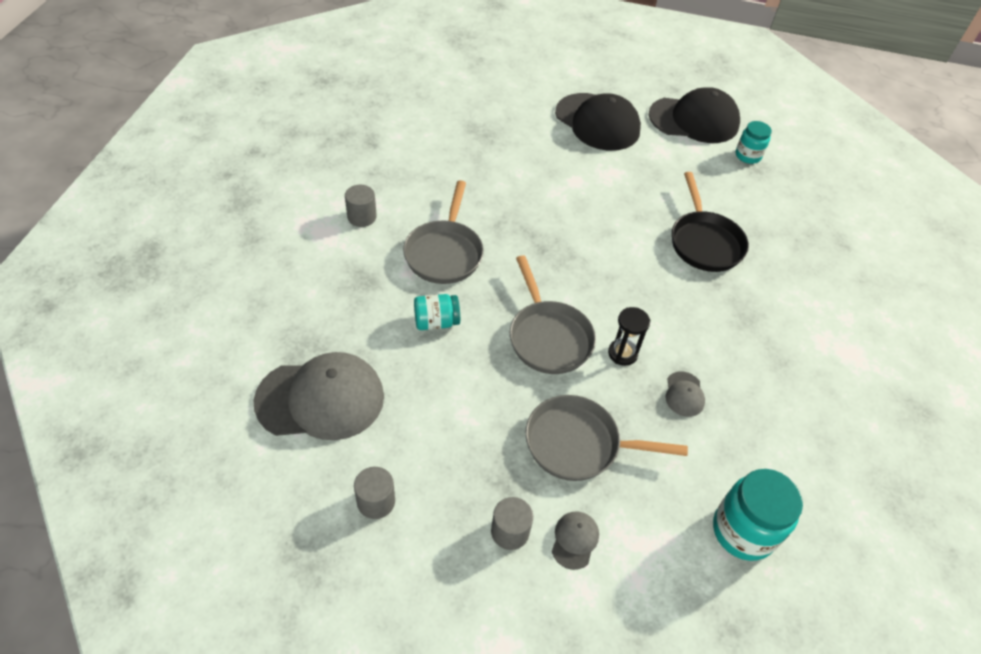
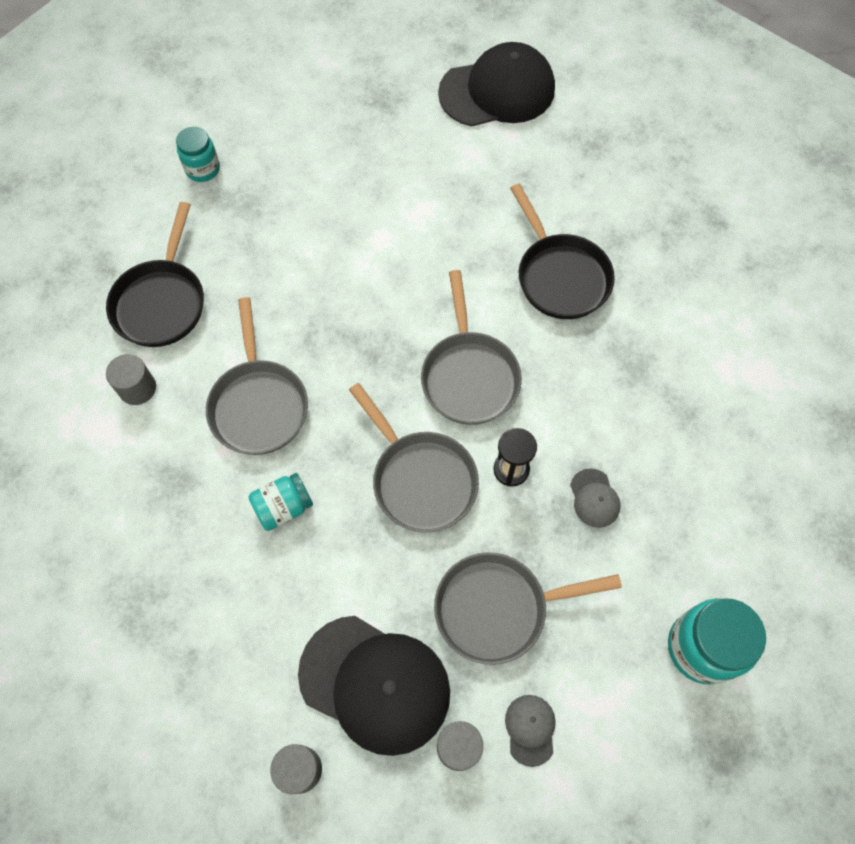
camera: 15 degrees left, 15 degrees up
(320, 399) = (187, 664): grey cap -> none
(401, 172) = (161, 302): none -> black pan
(597, 122) = (380, 136): black cap -> black cap (375, 684)
(610, 283) = (469, 376): none -> grey pan
(748, 156) = (576, 126): turquoise jar -> turquoise jar (203, 169)

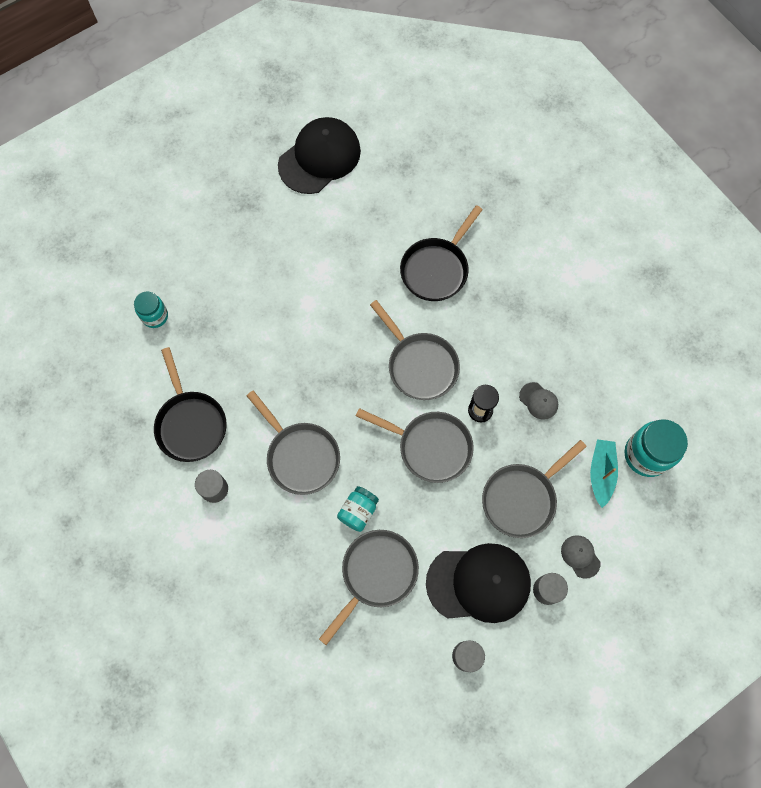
camera: 30 degrees left, 5 degrees up
(255, 596) = (376, 574): none -> grey pan
(560, 276) = (436, 269): black pan -> black pan turned 90 degrees clockwise
(624, 636) = (601, 473): none -> turquoise boat

